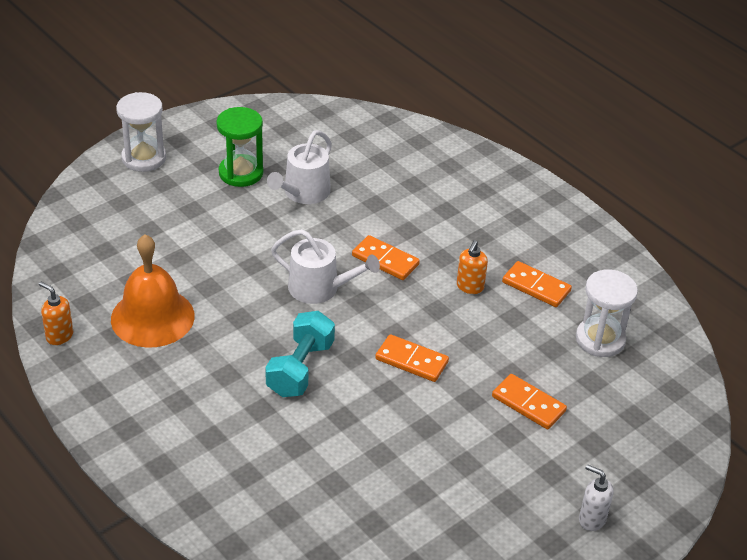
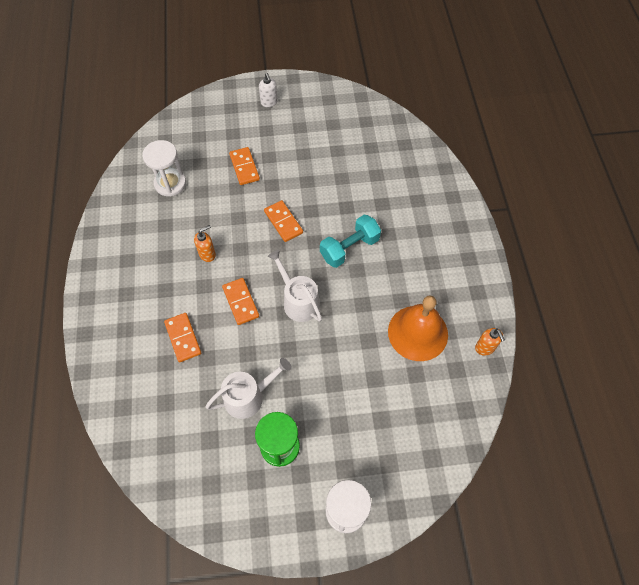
camera: 145 degrees left, 20 degrees up
(536, 287) = (169, 234): orange domino -> orange domino (183, 338)

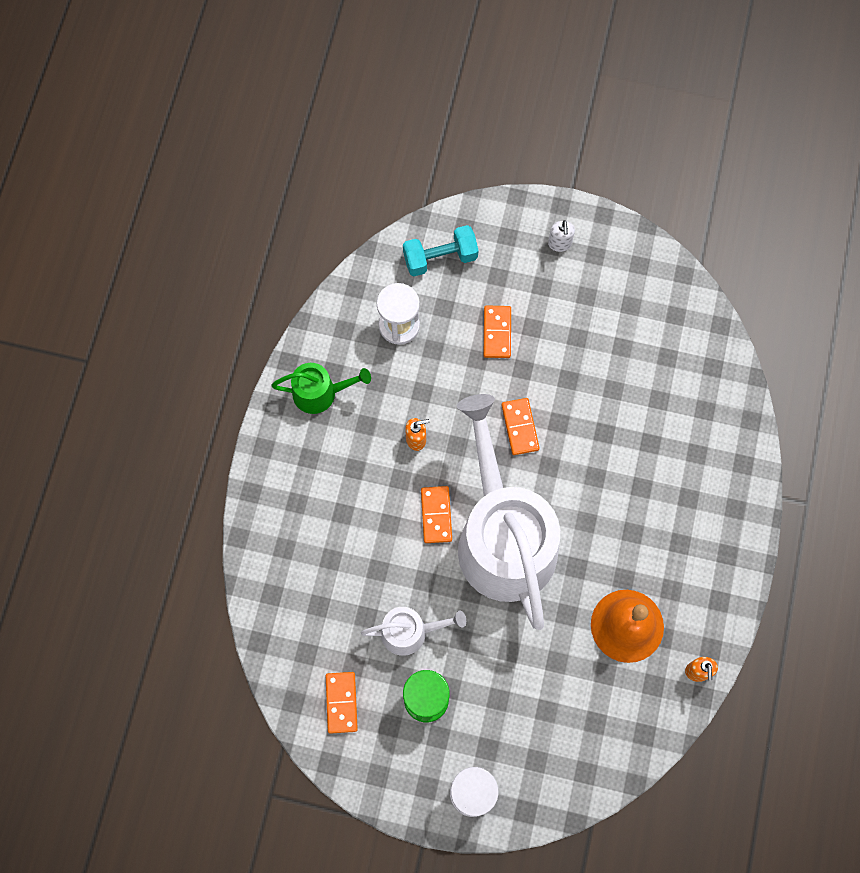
camera: 20 degrees right, 10 degrees up
(122, 245) = (320, 393): none -> green watering can
(183, 338) = (358, 536): orange domino -> orange domino (341, 702)
(298, 301) = (503, 537): white watering can -> white watering can, size x2.26
(349, 248) = (587, 490): turquoise dumbbell -> turquoise dumbbell (440, 258)

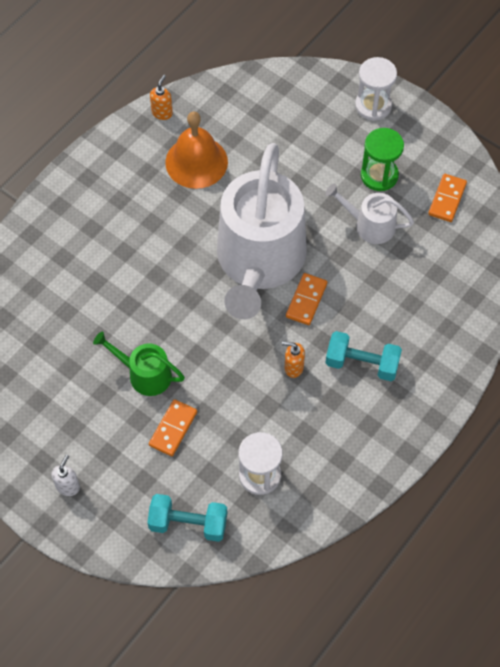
camera: 155 degrees left, 10 degrees down
(320, 393) = (362, 444): green watering can -> green watering can (145, 374)
(353, 472) = (362, 363): none -> turquoise dumbbell
(520, 427) = (198, 339): orange domino -> none

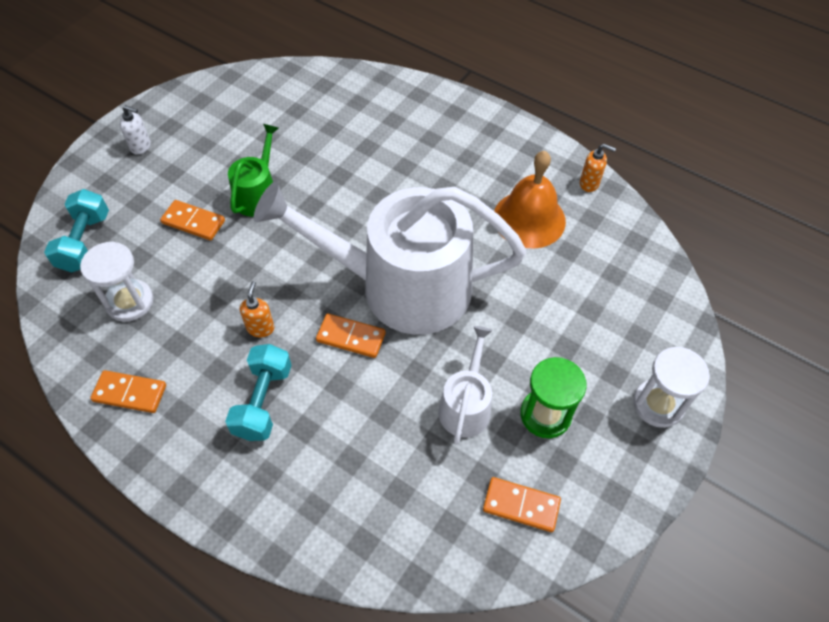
camera: 85 degrees right, 5 degrees down
(351, 464) = (130, 393): none -> orange domino

